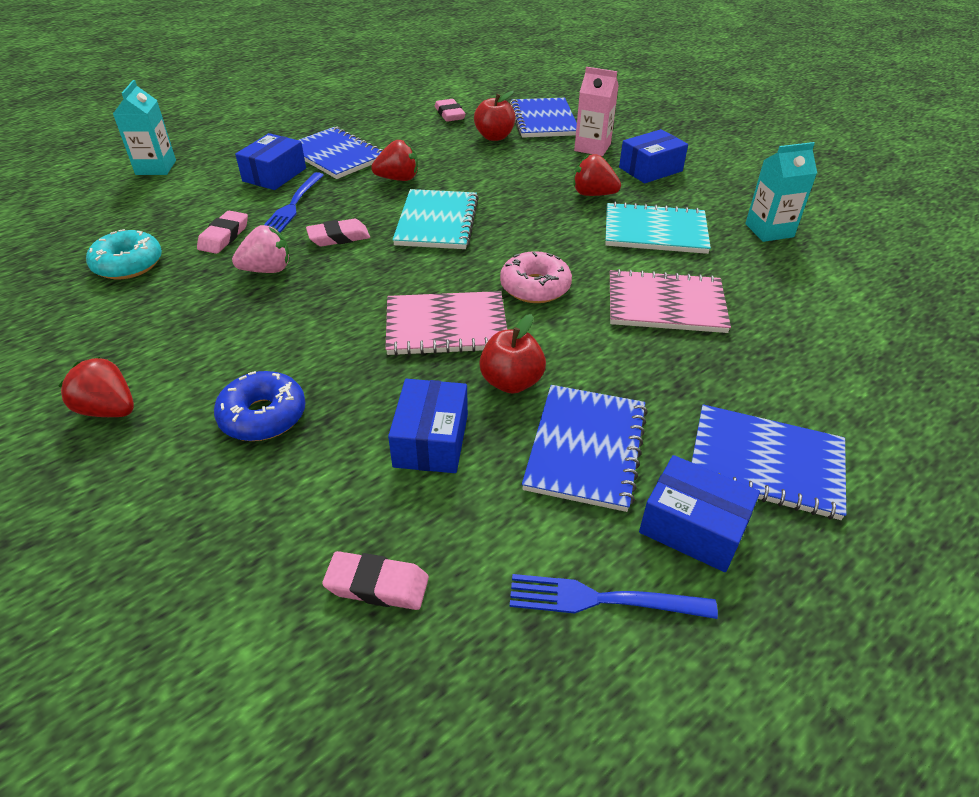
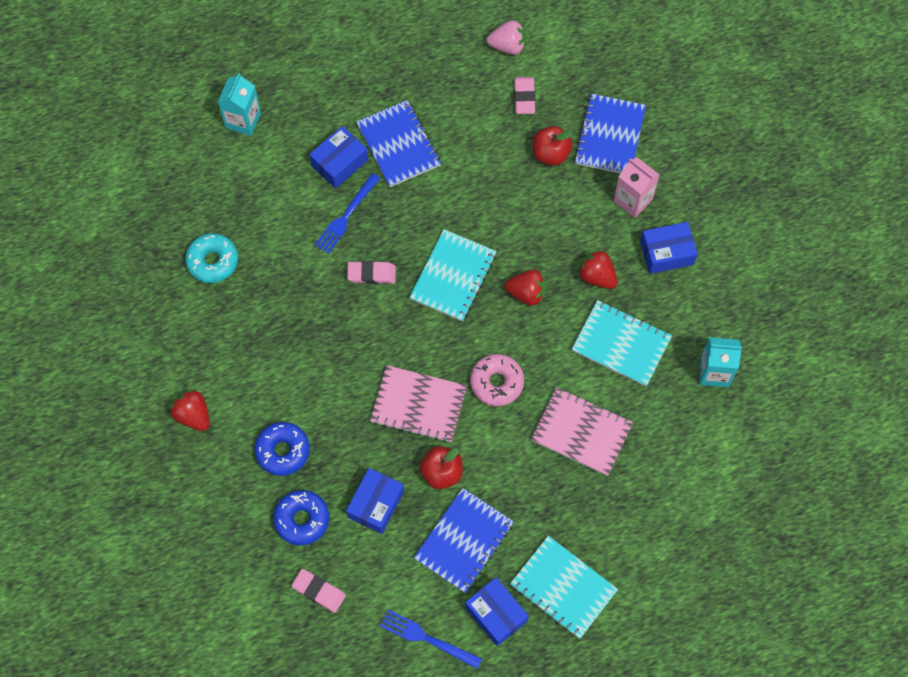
camera: 20 degrees right, 25 degrees up
(224, 236) = (285, 246): pink eraser -> none
(267, 270) = (310, 300): pink strawberry -> pink strawberry (508, 46)
(316, 490) = (302, 519): none -> blue donut
(398, 179) = (441, 201): red strawberry -> red strawberry (526, 293)
(765, 463) = (563, 588): blue notebook -> turquoise notebook

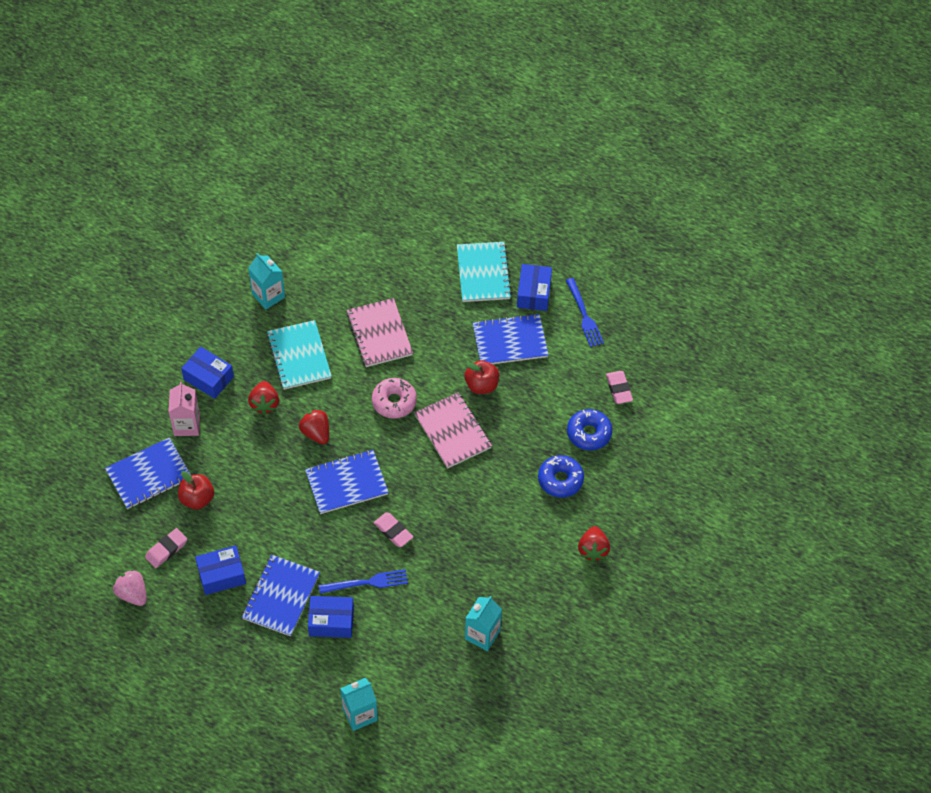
camera: 135 degrees left, 10 degrees down
(213, 261) = (482, 634): turquoise donut -> turquoise carton
(376, 504) = (537, 403): blue box -> blue box (221, 575)
(453, 276) = (346, 483): turquoise notebook -> blue notebook

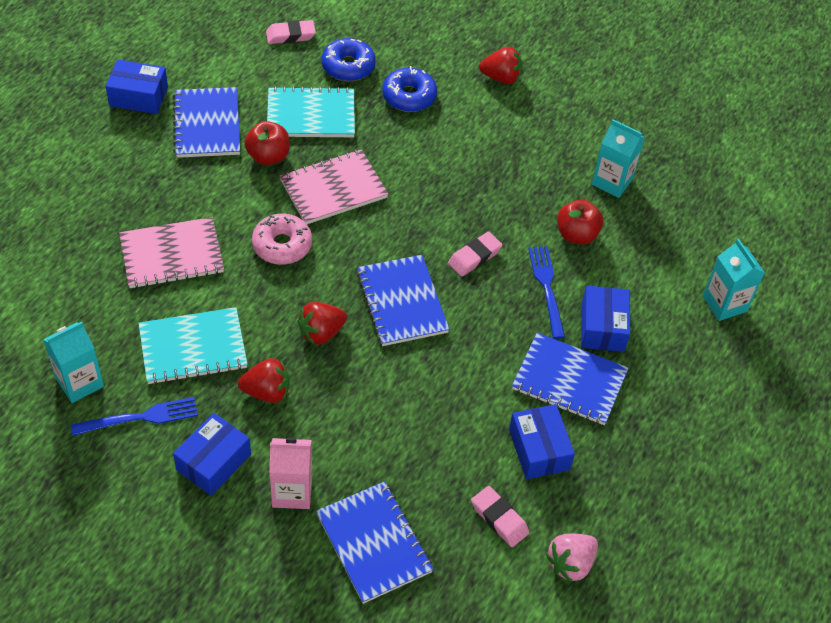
camera: 90 degrees left, 5 degrees down
(197, 499) = (417, 479): red apple -> red apple (576, 234)
(483, 273) = (96, 142): turquoise notebook -> turquoise notebook (311, 115)
(584, 315) = (181, 54): blue fork -> blue fork (141, 417)

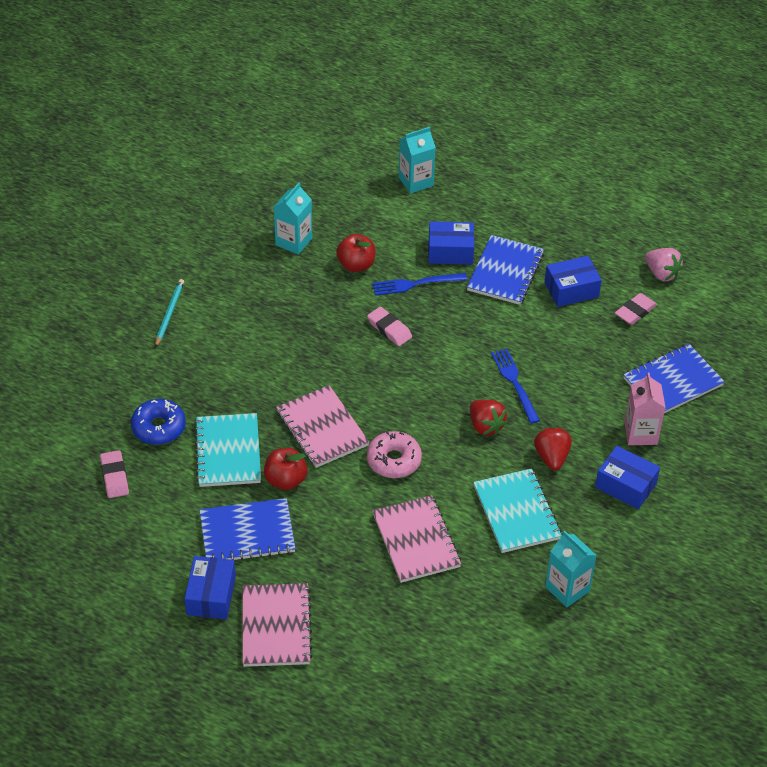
camera: 90 degrees left, 5 degrees down
(92, 140) = (276, 626): none -> pink notebook
(141, 417) = (593, 539): blue fork -> blue fork (514, 382)
(402, 302) = (445, 375): blue notebook -> none
(409, 96) = (198, 379): blue donut -> none
(501, 78) = (169, 313): red strawberry -> turquoise pencil

